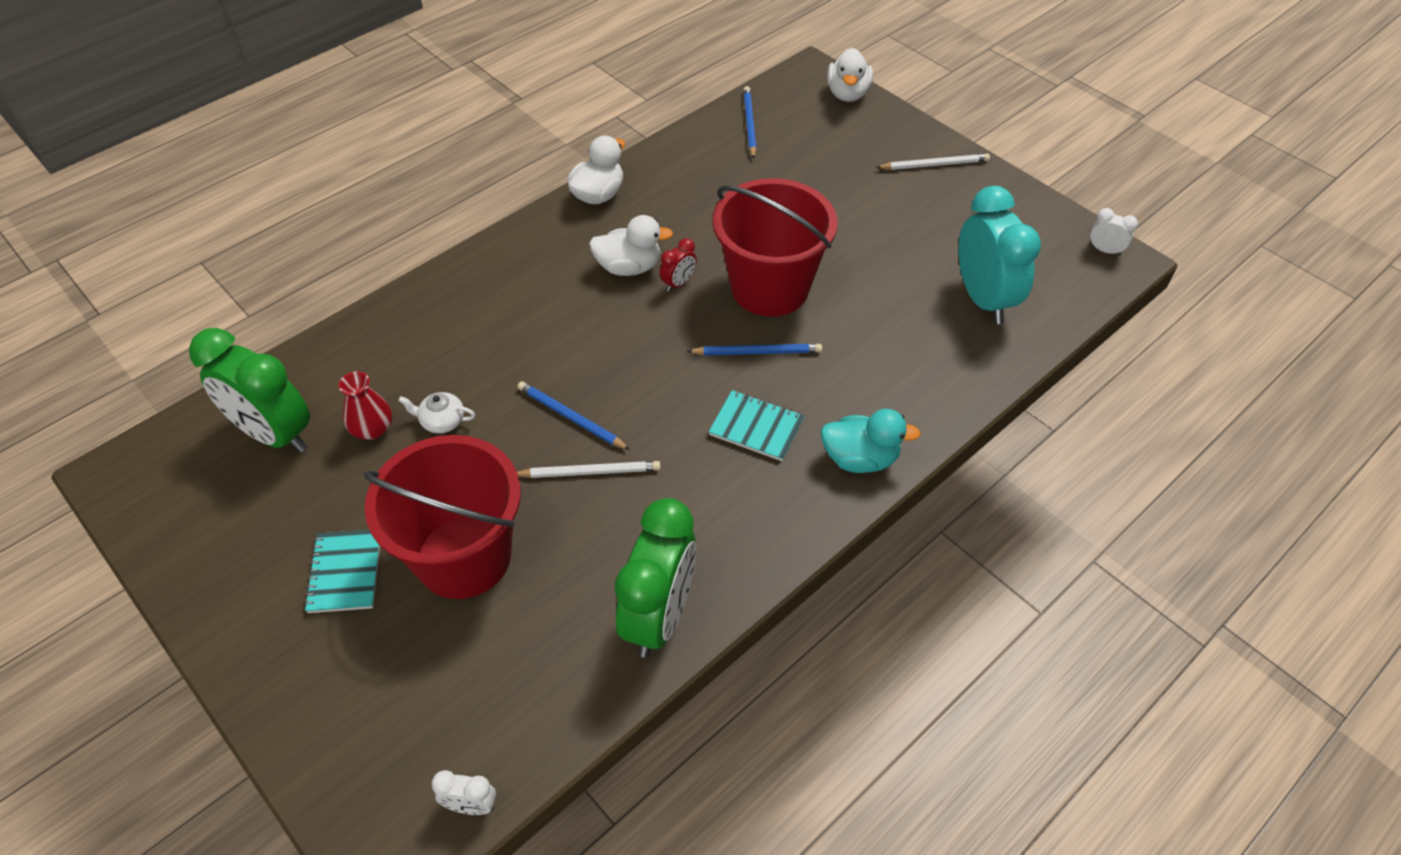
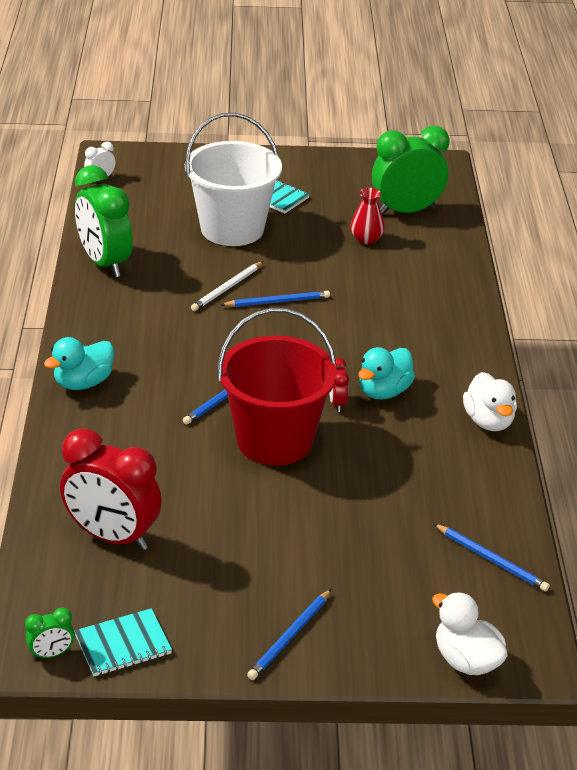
camera: 130 degrees right, 15 degrees down
(442, 421) = (340, 261): white teapot -> none
(464, 557) = (232, 229): red bucket -> white bucket
(629, 267) = (383, 391): white duck -> turquoise duck
(756, 427) = (166, 360): turquoise notebook -> turquoise notebook (123, 645)
(934, 165) = (290, 637): white pencil -> blue pencil
(983, 299) = (112, 536): turquoise clock -> red clock
(1104, 250) = (51, 654): white clock -> green clock

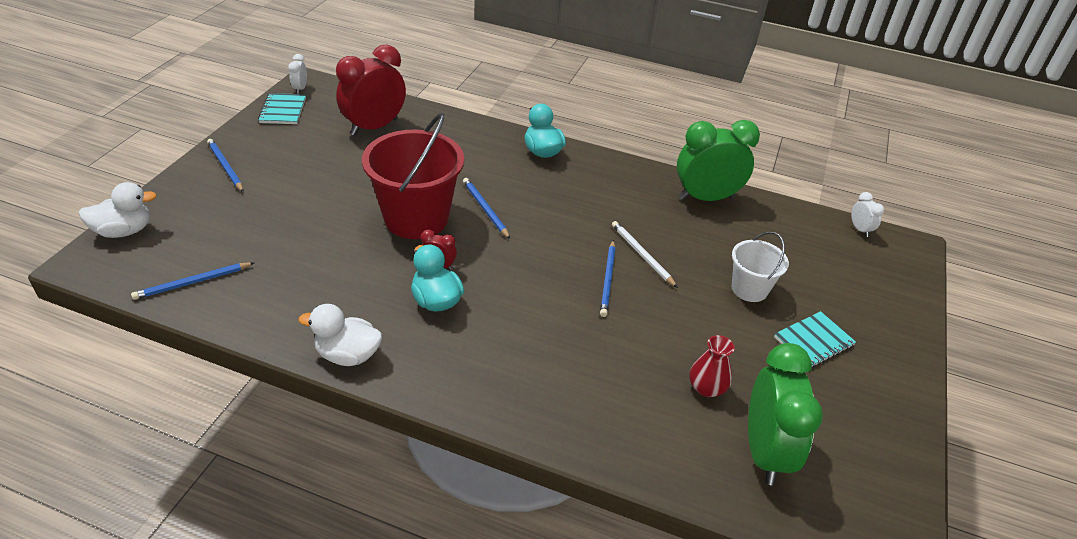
camera: 110 degrees right, 5 degrees up
(51, 654) = (300, 89): green clock -> white clock
(232, 229) = (749, 289): white bucket -> white bucket, size x0.54

